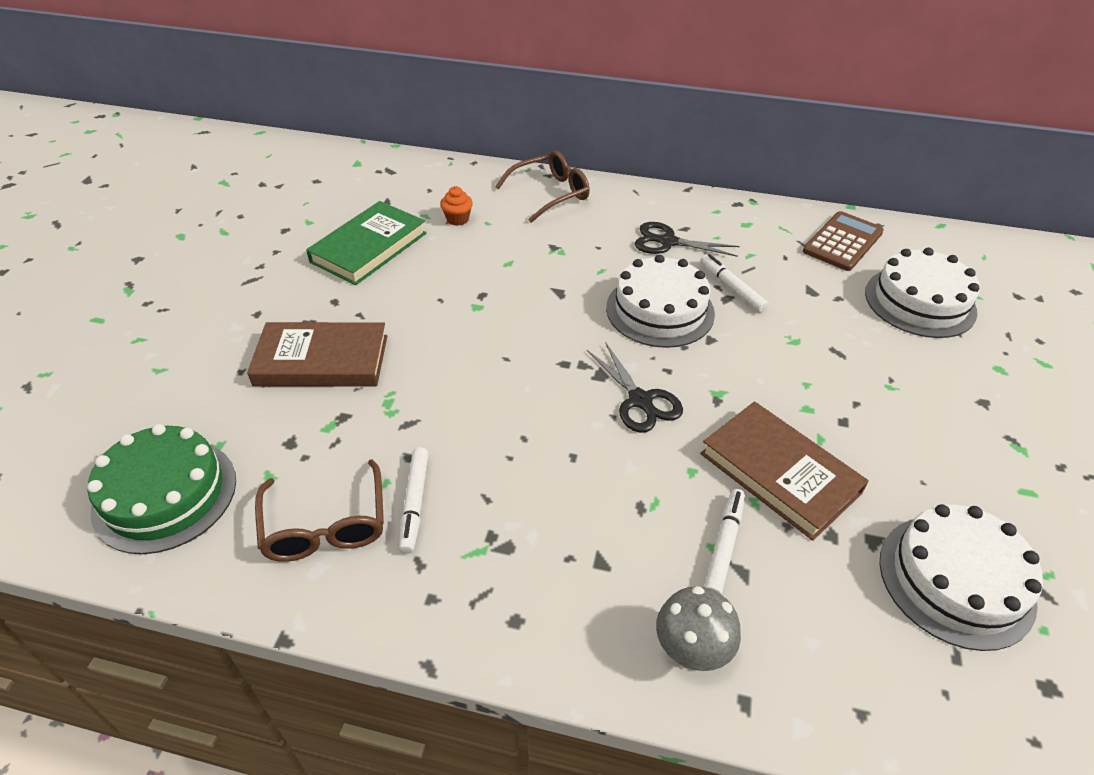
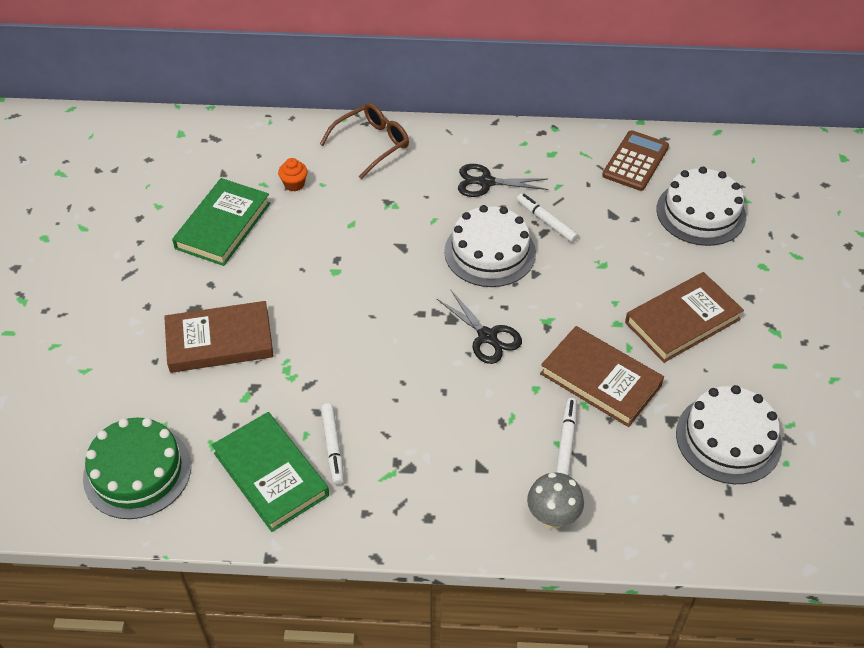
camera: 10 degrees left, 5 degrees up
(325, 525) = (271, 474): brown glasses -> green book
(893, 417) = (682, 321): none -> brown book

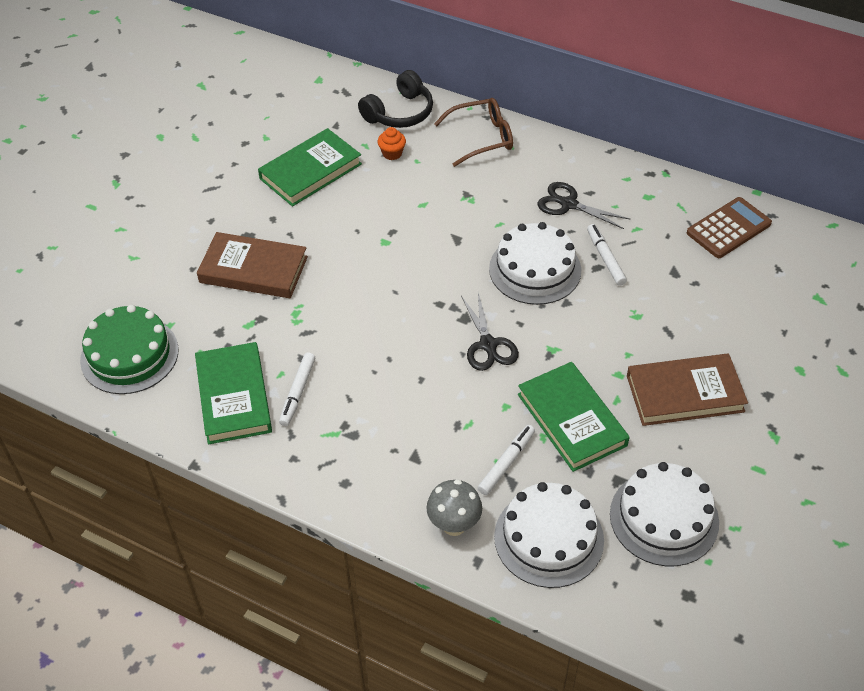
camera: 25 degrees right, 0 degrees up
(279, 143) = (399, 112): none -> black headphones
(600, 380) = (571, 420): brown book -> green book
(701, 213) = (766, 298): white cake -> white cake (549, 538)

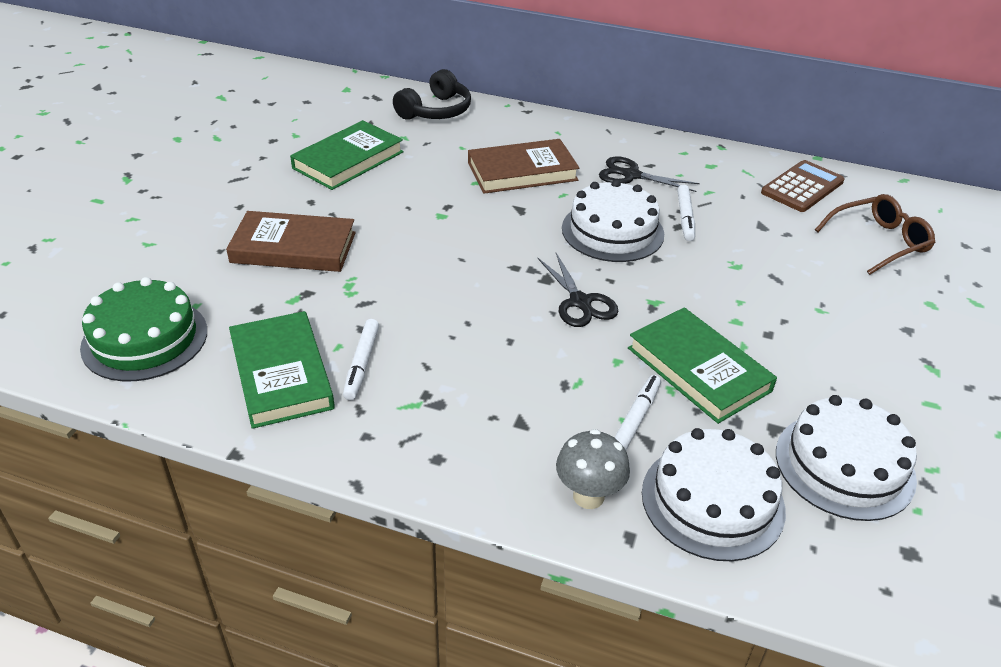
camera: 10 degrees left, 10 degrees down
(392, 153) = (434, 142): orange cupcake -> none
(482, 138) = (526, 127): brown glasses -> brown glasses (879, 242)
(605, 258) = (685, 218): white marker -> white marker turned 150 degrees counterclockwise
(685, 394) = (817, 335): brown book -> brown book (522, 172)

